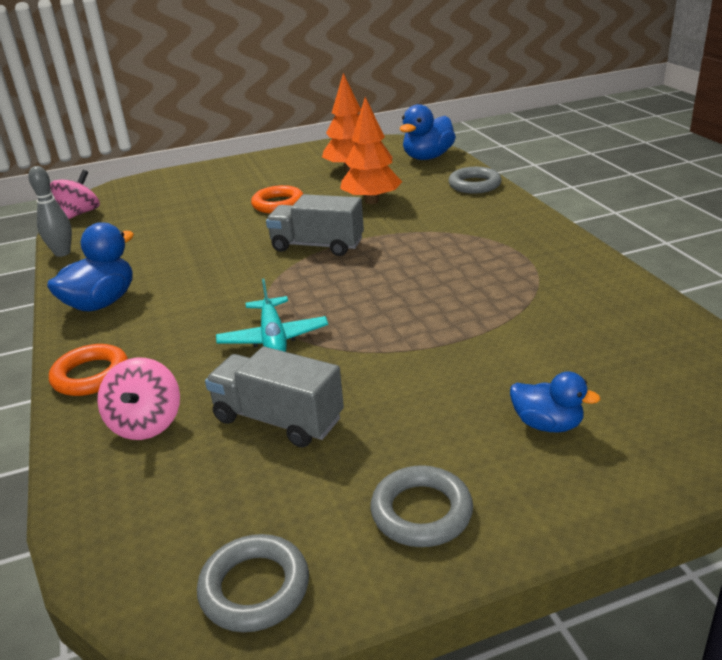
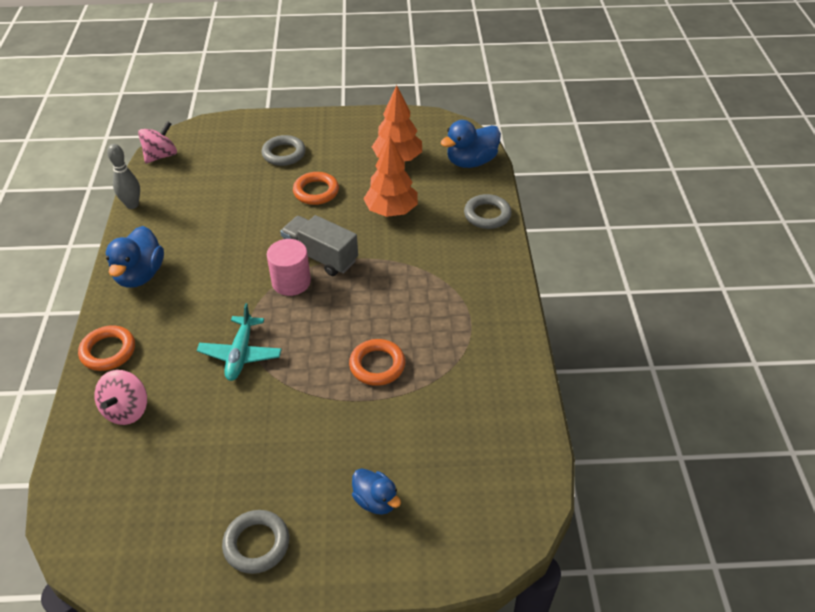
camera: 15 degrees right, 15 degrees up
(101, 303) = (140, 275): blue duck -> blue duck turned 135 degrees clockwise
(254, 588) = (137, 564): grey ring -> grey ring (284, 154)
(278, 419) = (209, 435): grey truck -> none
(296, 270) = (291, 282): none -> pink cylinder
(449, 310) = (377, 365): none -> orange ring

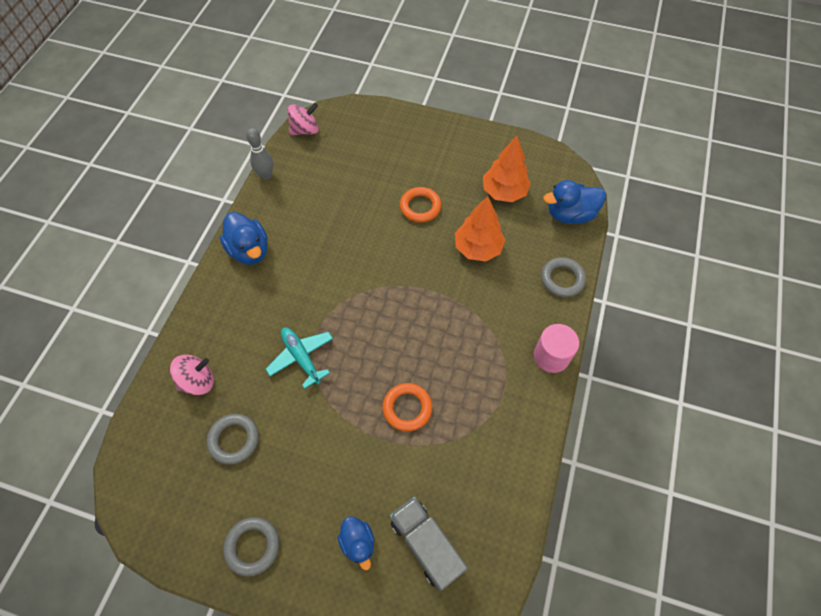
camera: 20 degrees right, 15 degrees up
(108, 351) = (202, 319): orange ring -> none
(126, 410) = (198, 381): pink spinning top -> pink spinning top turned 150 degrees counterclockwise
(140, 275) = (249, 250): blue duck -> blue duck turned 60 degrees counterclockwise
(241, 354) = (301, 357): turquoise plane -> turquoise plane turned 120 degrees clockwise
(284, 154) = (407, 157): grey ring -> grey ring (234, 440)
(291, 282) = (366, 297): pink cylinder -> pink cylinder (551, 356)
(320, 257) = (400, 279): grey truck -> grey truck (426, 545)

